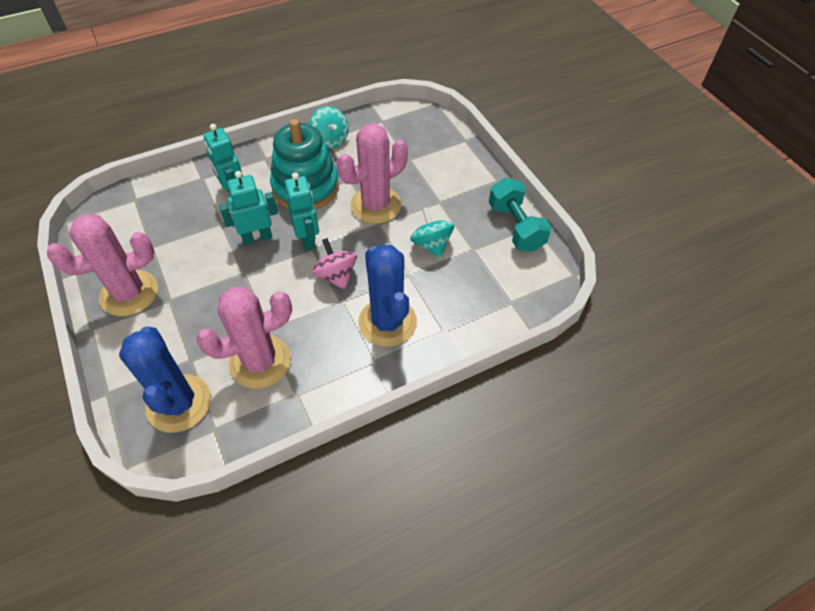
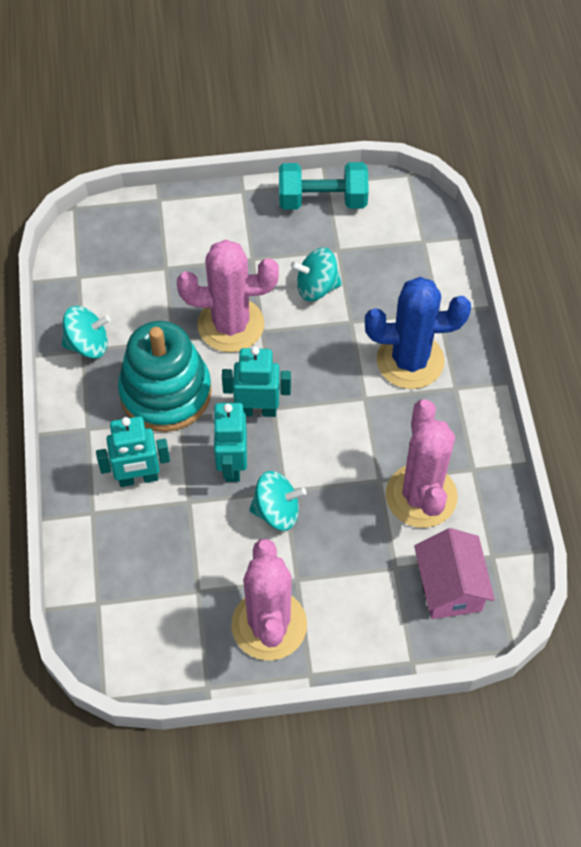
camera: 70 degrees left, 5 degrees up
(179, 403) = (449, 586): blue cactus -> pink house
(224, 273) = (277, 511): none -> turquoise spinning top
(336, 275) = (326, 393): pink spinning top -> none
(375, 205) = (231, 325): pink cactus -> pink cactus turned 75 degrees counterclockwise

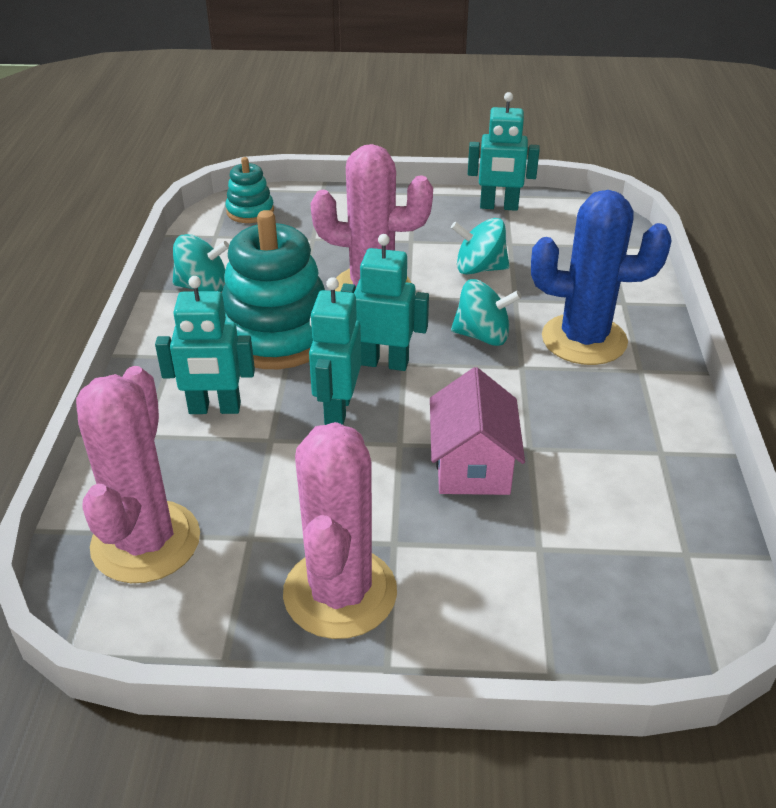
camera: 10 degrees right, 20 degrees down
(100, 238) = (250, 211): none -> turquoise stacking toy
(277, 511) = (384, 463): turquoise spinning top -> turquoise spinning top (483, 336)
(322, 200) = (499, 206): turquoise dumbbell -> turquoise robot
(421, 496) = (585, 472): pink cactus -> pink cactus (146, 542)
(449, 586) = (619, 582): pink house -> pink house (472, 465)

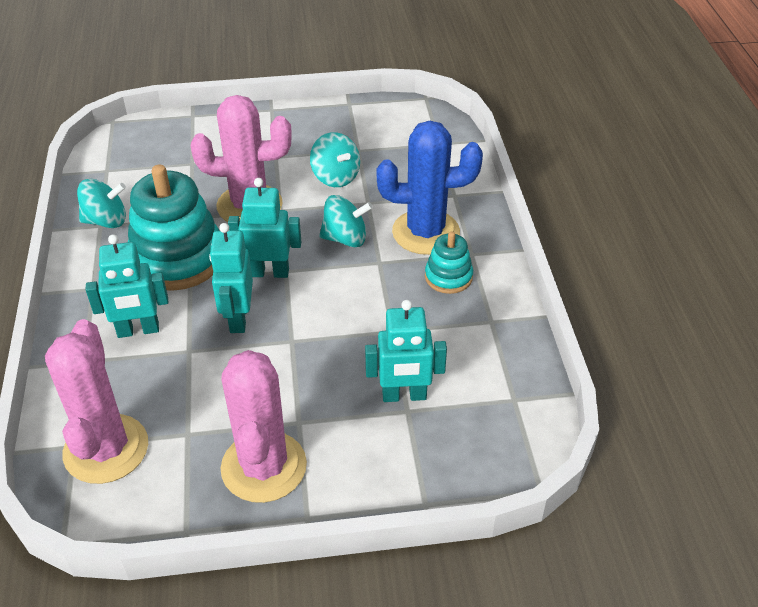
camera: 10 degrees left, 5 degrees up
(250, 211) = (132, 143): turquoise stacking toy -> turquoise stacking toy (448, 277)
(472, 465) = (350, 351): pink house -> none
(479, 269) = (335, 177): turquoise spinning top -> turquoise spinning top turned 120 degrees counterclockwise
(499, 206) = (345, 115): turquoise robot -> turquoise robot (404, 395)

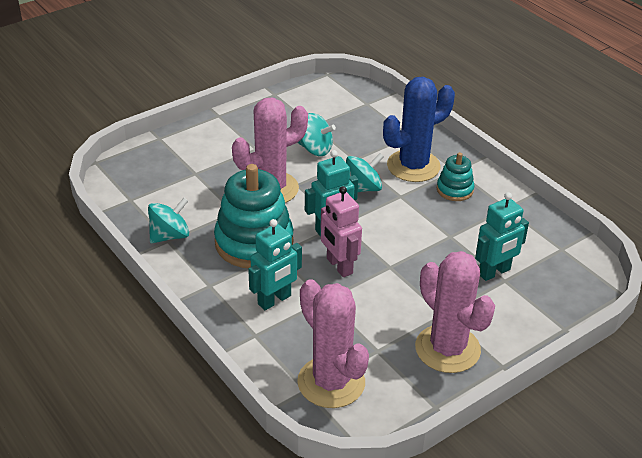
camera: 30 degrees left, 5 degrees down
(238, 318) = (339, 266): turquoise robot -> pink robot

